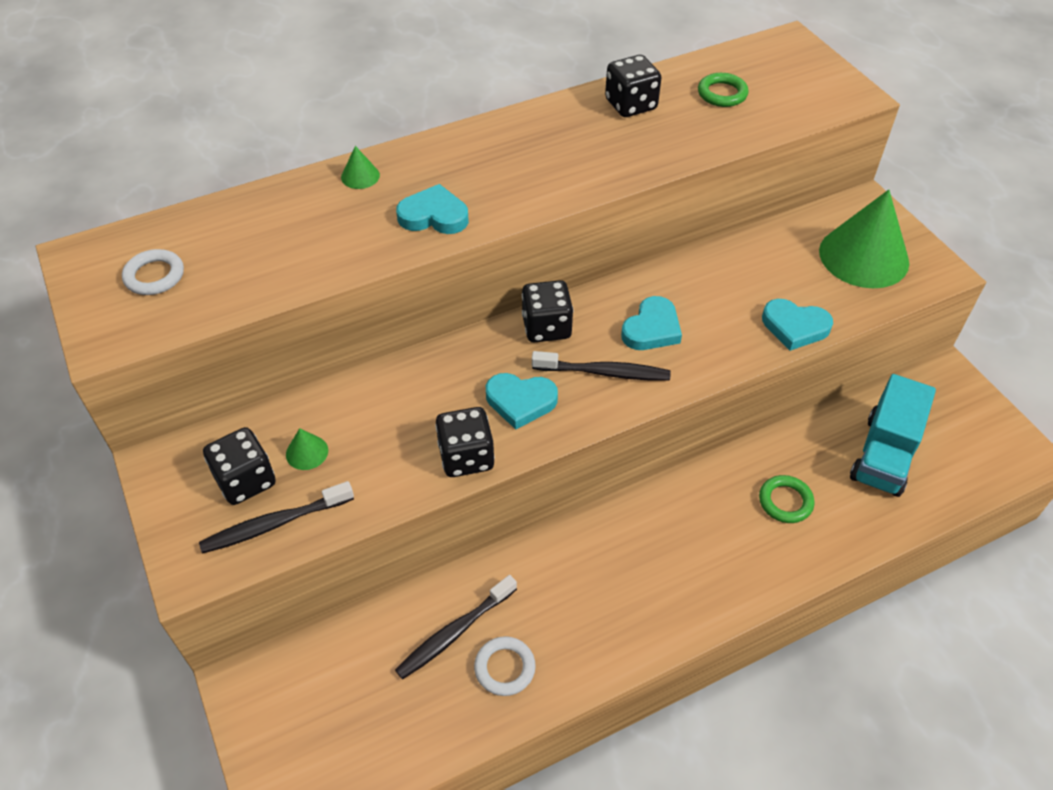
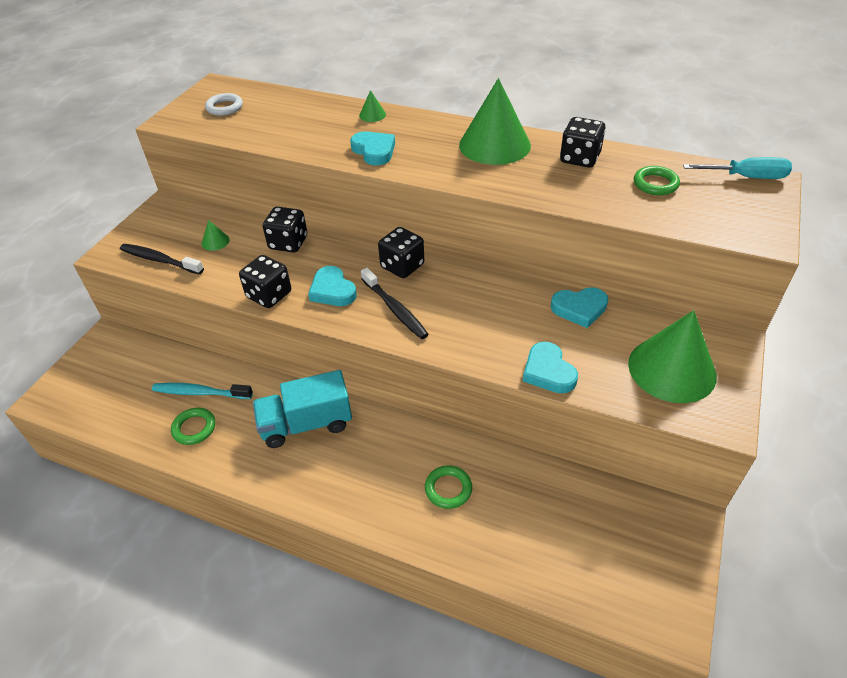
camera: 50 degrees right, 5 degrees down
(245, 480) = (178, 235): black dice -> black dice (288, 243)
(455, 632) = (201, 393): black toothbrush -> turquoise toothbrush
(505, 668) = (194, 428): white ring -> green ring
(538, 136) = (494, 145): none -> green cone
(652, 329) = (457, 307): turquoise heart -> turquoise heart (579, 309)
(771, 47) = (746, 177): none -> turquoise screwdriver
(884, 455) = (556, 524): turquoise truck -> turquoise truck (306, 424)

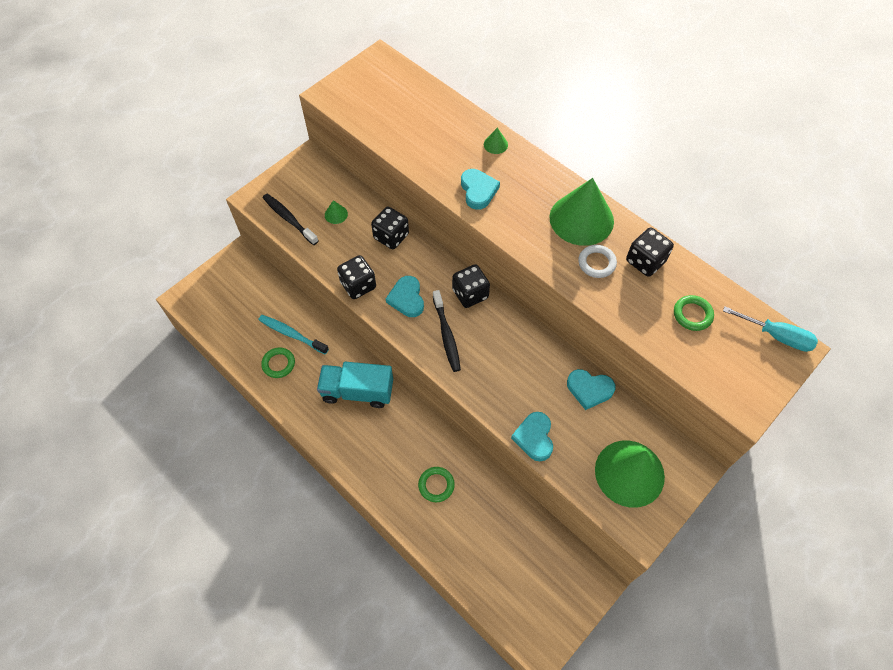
camera: 20 degrees right, 15 degrees up
(224, 107) = (377, 92): white ring -> white ring (596, 263)

